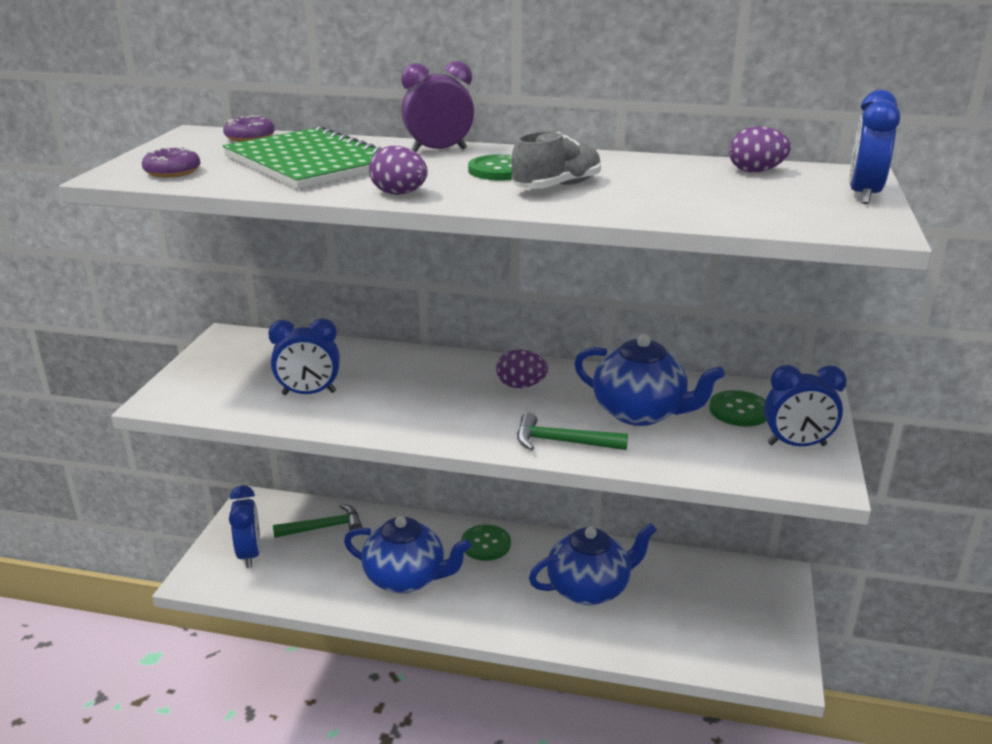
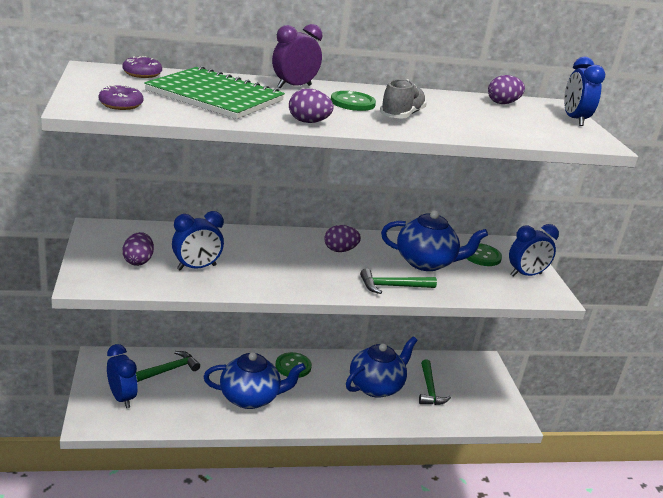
camera: 25 degrees left, 0 degrees up
(243, 380) = (138, 261): none -> purple egg
(668, 605) = (429, 389): none -> green hammer

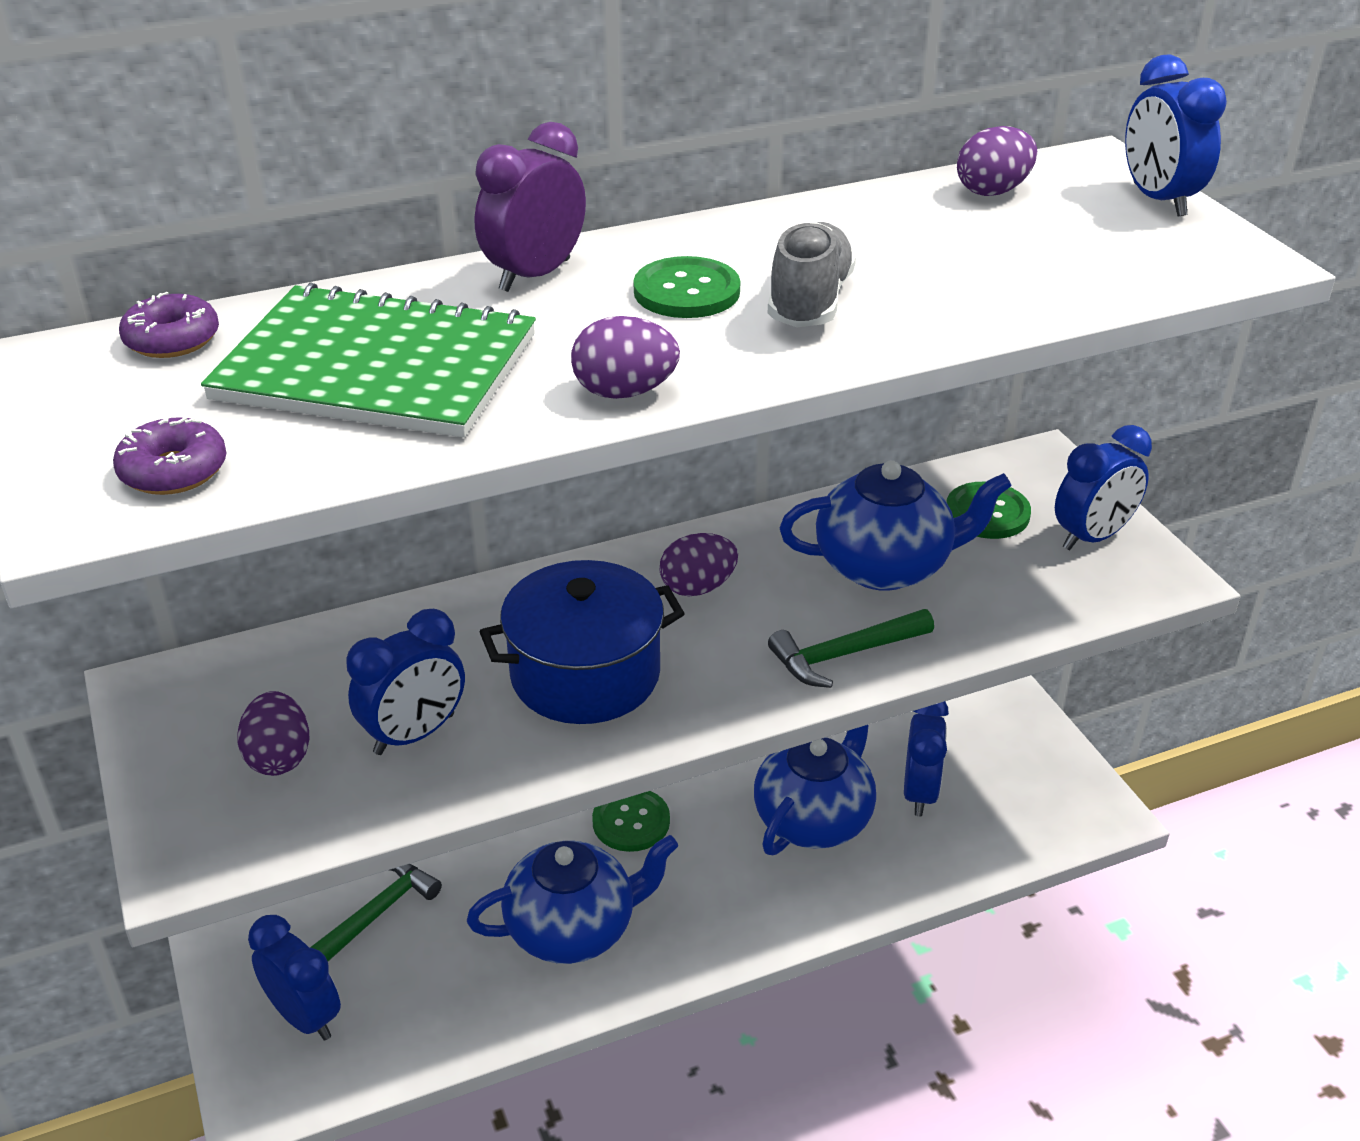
camera: 10 degrees left, 10 degrees up
(277, 266) = (585, 675): none -> blue pot
(429, 389) = (919, 792): green hammer -> blue clock

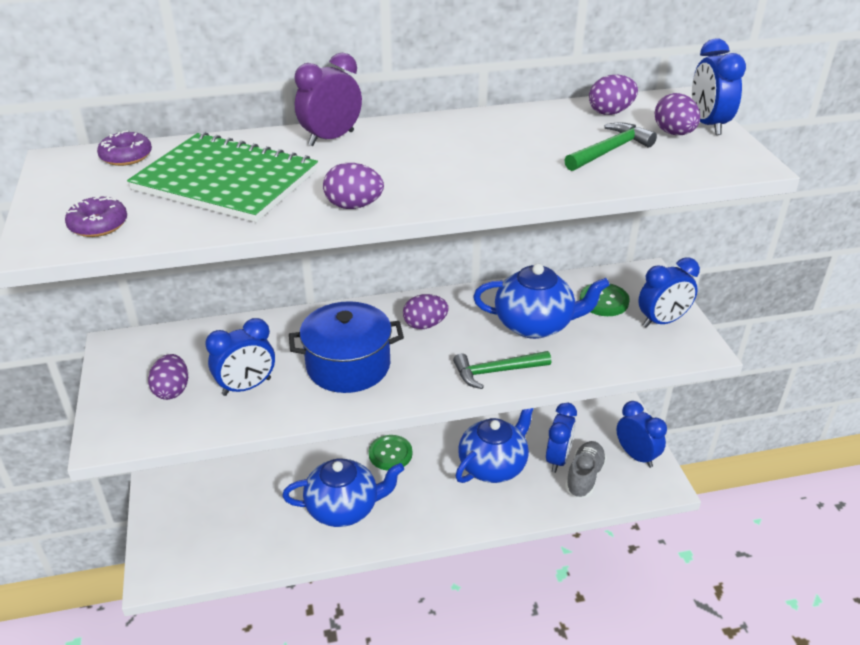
camera: 10 degrees right, 0 degrees up
(305, 1016) = (189, 535): blue clock -> blue clock (636, 456)
(377, 913) = (241, 485): green hammer -> green hammer (610, 150)
(686, 291) = (411, 154): green button -> none
(809, 302) = (478, 165): grey shoe -> grey shoe (584, 477)
(1110, 219) = (674, 133): none -> purple egg

